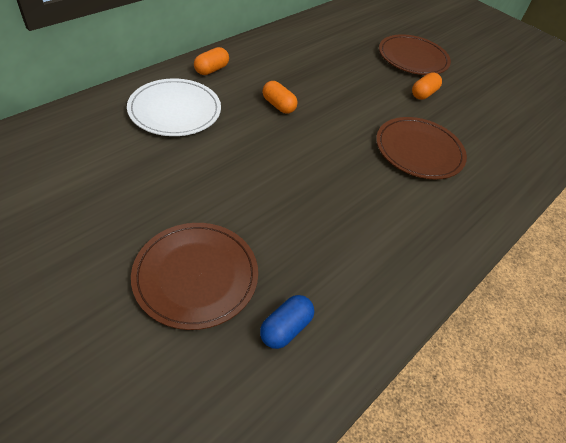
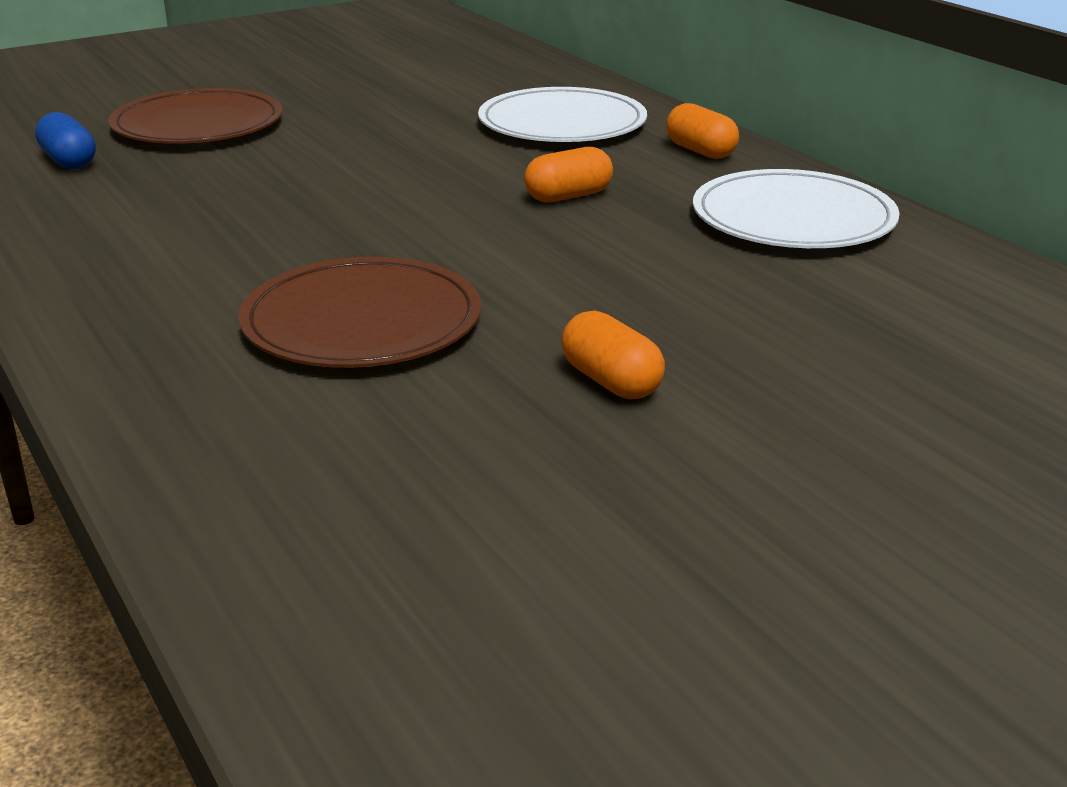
camera: 110 degrees right, 20 degrees down
(282, 53) = (793, 218): none -> white plate
(413, 58) = (835, 408): brown plate -> none

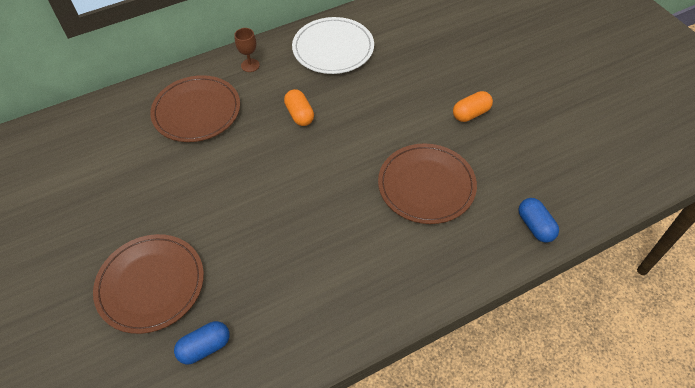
camera: 85 degrees left, 25 degrees up
(202, 460) = (535, 226): none -> blue capsule
(562, 123) = (196, 111): white plate -> brown plate
(700, 151) = (250, 65): orange capsule -> brown goblet

